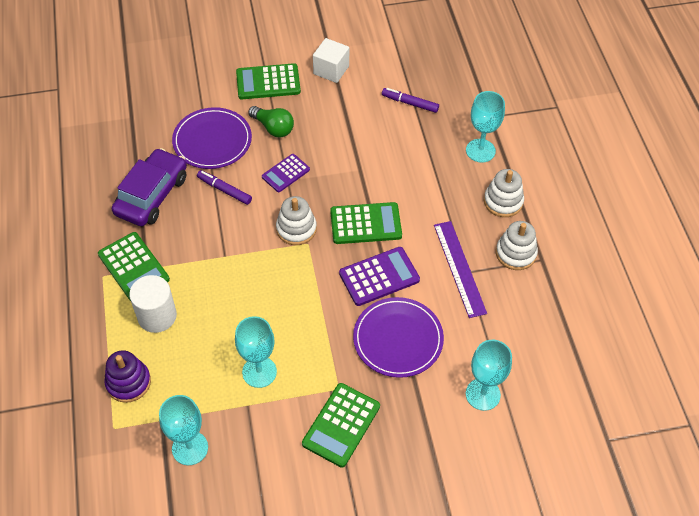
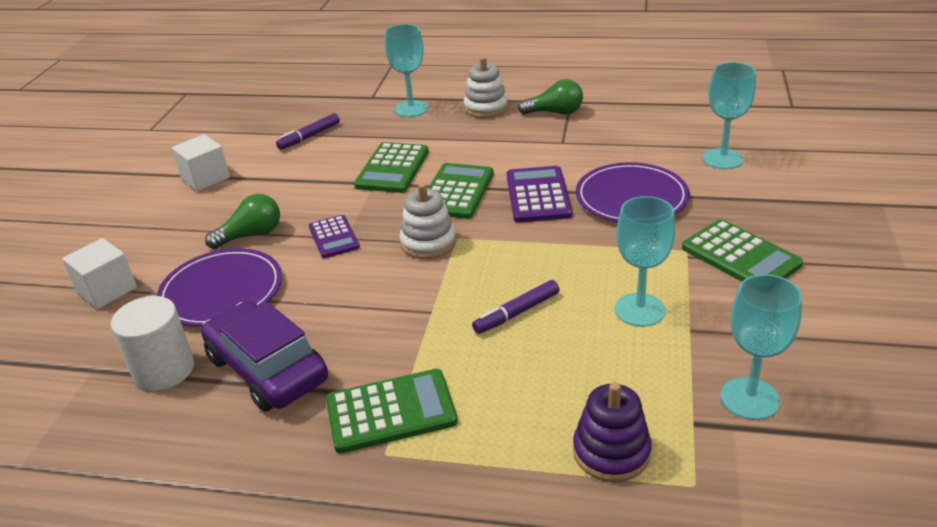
camera: 65 degrees left, 20 degrees down
(157, 316) = (499, 398): white cylinder -> white cylinder (164, 370)
(197, 85) = (107, 290): none -> white cube
(224, 190) = (318, 293): purple marker -> purple marker (517, 313)
(268, 82) = (171, 227): green calculator -> green calculator (392, 169)
(459, 268) = (555, 145): purple ruler -> none
(515, 253) = (555, 113): white stacking toy -> green light bulb

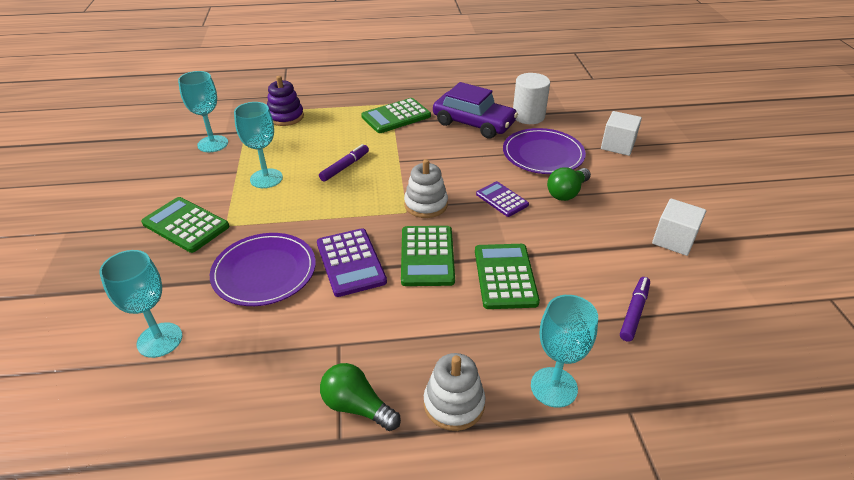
camera: 160 degrees right, 5 degrees up
(555, 113) = (357, 406): green light bulb -> green light bulb turned 45 degrees clockwise

